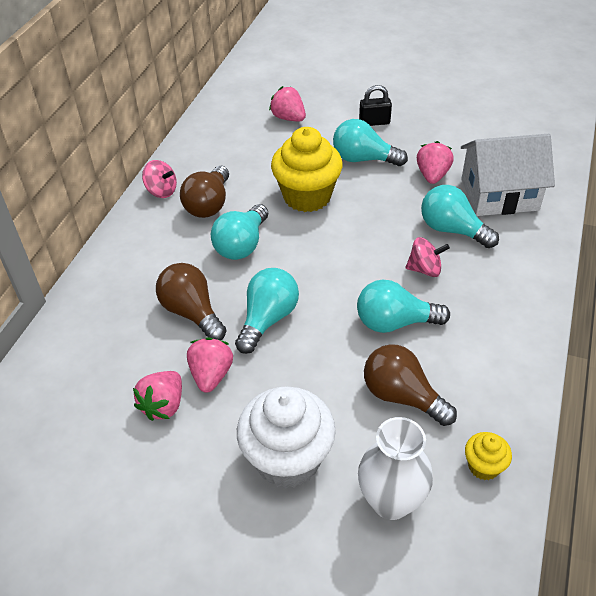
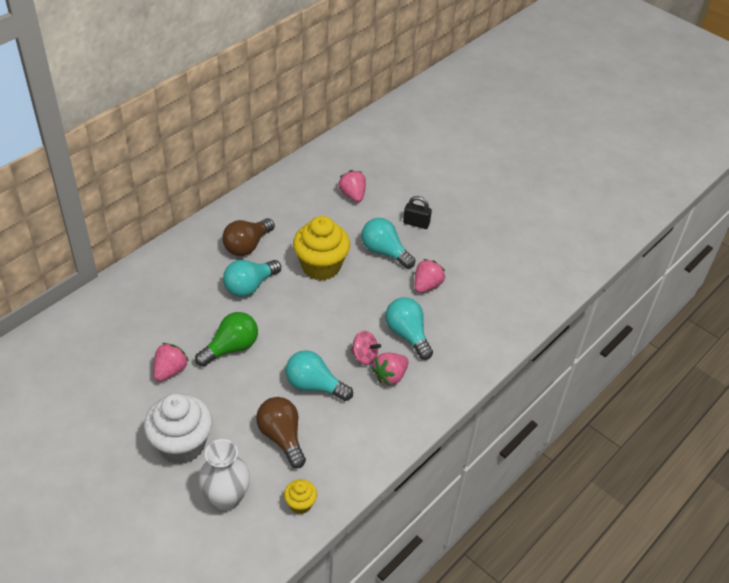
camera: 20 degrees right, 0 degrees up
(161, 191) = (221, 222): pink spinning top -> none
(163, 405) = (128, 378): pink strawberry -> pink strawberry (390, 376)
(192, 312) = (185, 322): brown light bulb -> none
(268, 319) = (231, 348): turquoise light bulb -> green light bulb
(499, 194) = (466, 321): white house -> none

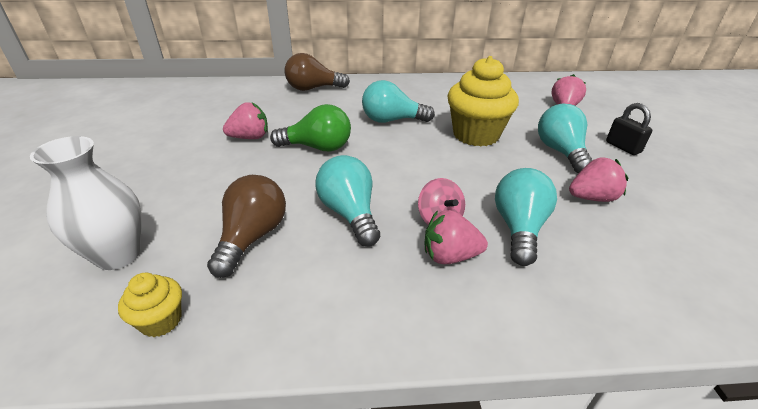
camera: 45 degrees right, 10 degrees down
(181, 445) = (169, 187): white cupcake -> none
(247, 246) = (423, 100): brown light bulb -> brown light bulb (313, 88)

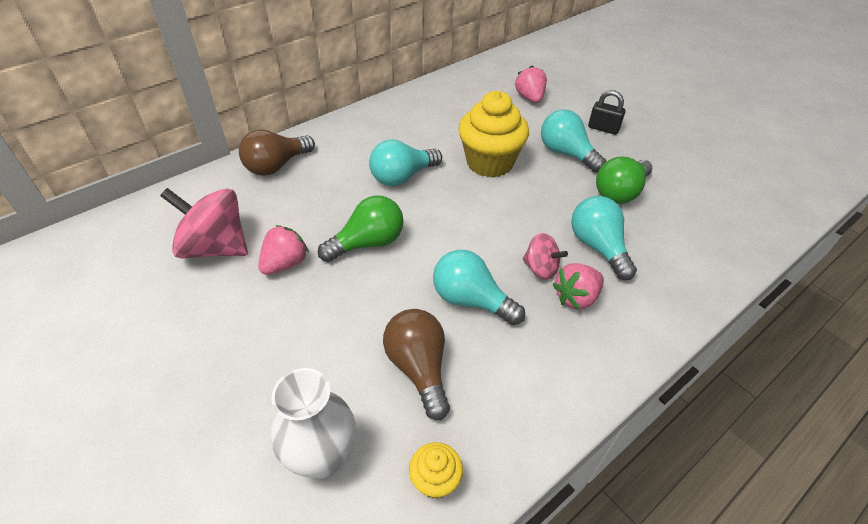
camera: 35 degrees left, 10 degrees up
(223, 114) = (215, 247): none -> pink spinning top
(592, 198) = (620, 192): pink strawberry -> green light bulb

